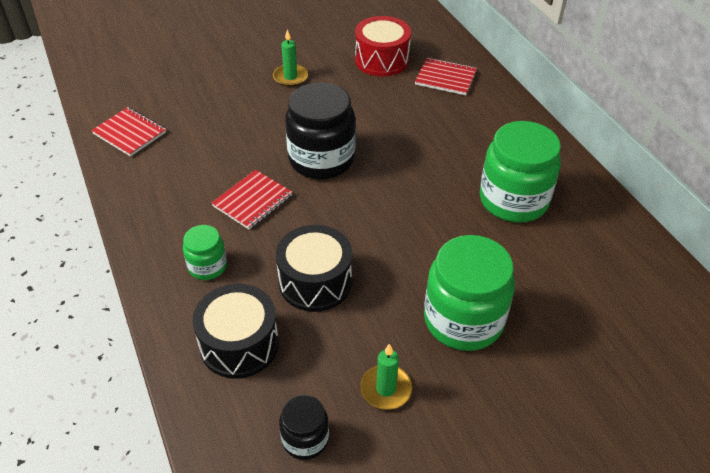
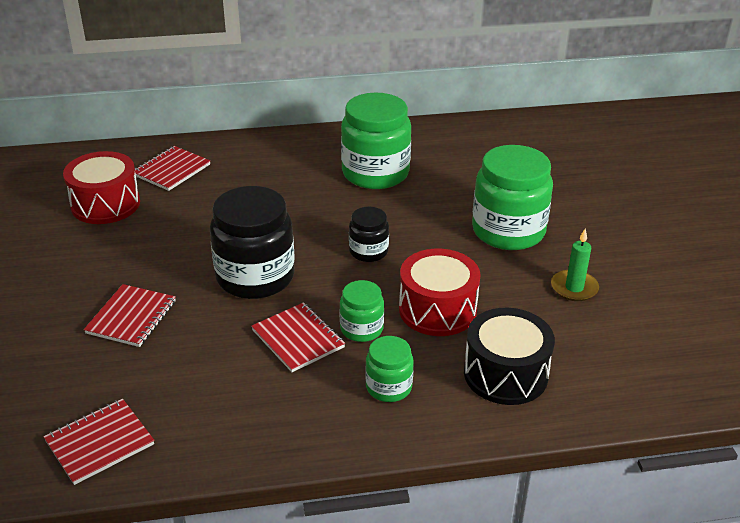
camera: 75 degrees left, 10 degrees down
(254, 111) = (131, 317): none -> red notebook
(275, 236) = (361, 329): none -> green jar
(290, 77) = (84, 278): green candle -> none
(305, 439) = (621, 344): black jar -> black jar (368, 251)
(315, 282) = (437, 310): black drum -> red drum

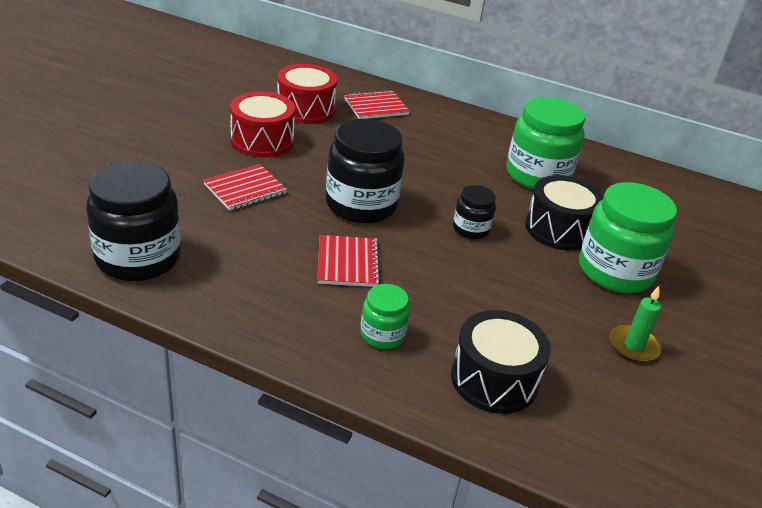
camera: 30 degrees right, 0 degrees up
(99, 443) = (138, 258): red notebook -> black jar
(361, 329) = (405, 281): green jar -> none
(436, 215) = (559, 229): none -> black drum
(437, 310) = (485, 299): red drum -> red drum (262, 140)

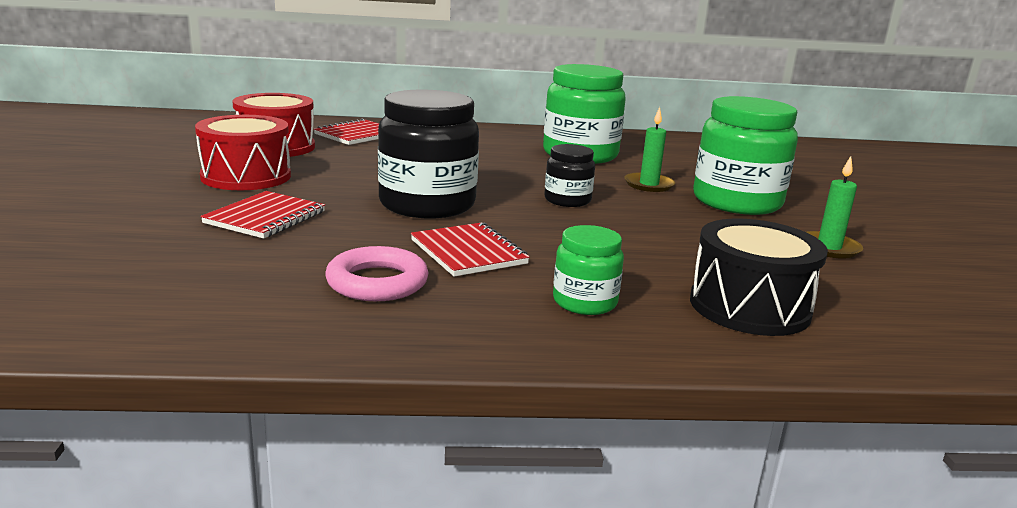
camera: 25 degrees left, 15 degrees down
(138, 258) = (166, 310): black jar -> none
(267, 273) = (377, 282): none -> pink ring
(559, 229) = (649, 185): black drum -> green candle

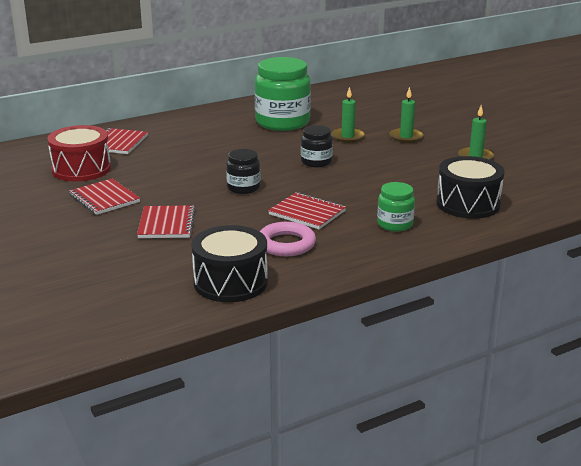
camera: 25 degrees left, 5 degrees up
(215, 309) = (230, 282): none -> black drum
(246, 176) = (104, 199): red drum -> red notebook
(427, 204) = (243, 188): black jar -> black jar, size x0.52
(736, 202) = (406, 137): green jar -> green candle

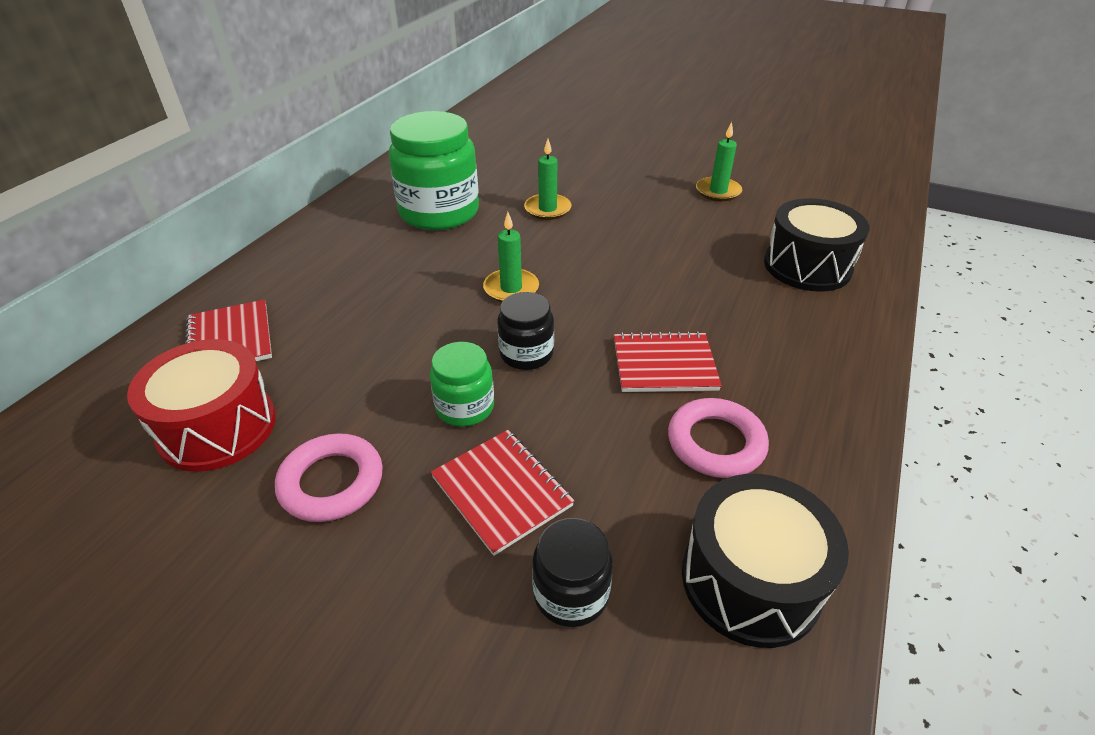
camera: 35 degrees left, 15 degrees up
(104, 199) = (331, 482): red notebook -> pink ring
(316, 162) = (562, 265): black jar -> black jar (571, 593)
(395, 224) = (784, 336): green jar -> green jar (465, 407)
(406, 137) = (611, 187): green candle -> green candle (511, 288)

